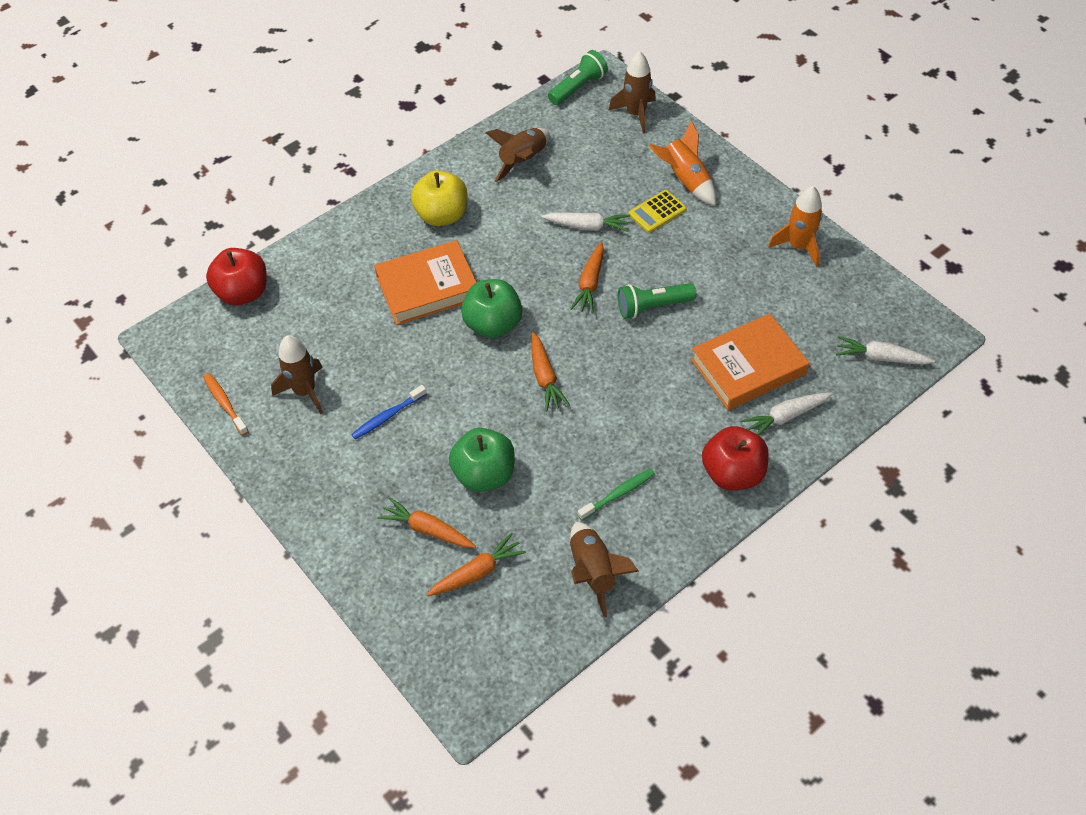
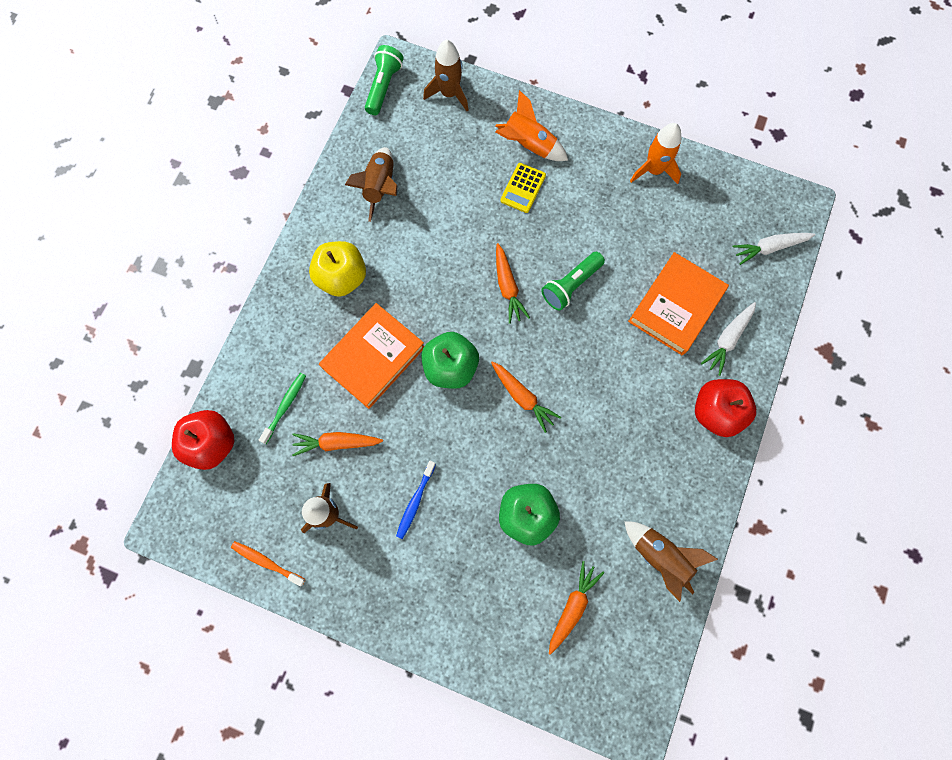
camera: 30 degrees left, 20 degrees up
(427, 529) = (511, 590): orange carrot -> orange carrot (336, 443)
(587, 226) = (473, 230): white carrot -> none
(618, 494) = (640, 477): green toothbrush -> green toothbrush (285, 407)

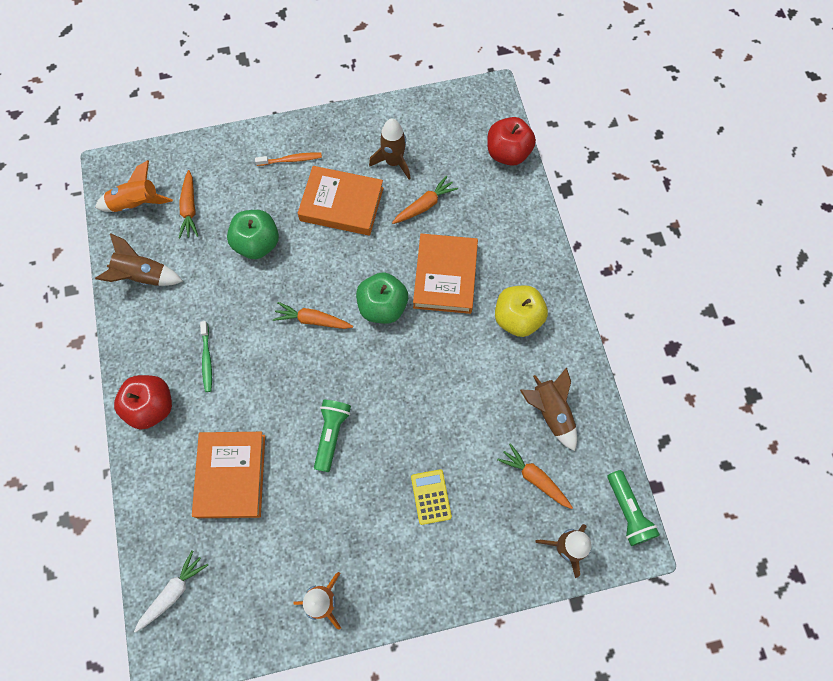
camera: 145 degrees right, 5 degrees down
(267, 562) = (411, 113): orange toothbrush -> orange toothbrush (290, 160)
(285, 407) = (480, 204): green toothbrush -> green toothbrush (207, 359)
(415, 501) = (341, 204): blue toothbrush -> orange book
(507, 287) = (382, 398): orange carrot -> orange carrot (534, 478)
(528, 145) = (455, 544): orange rocket -> orange rocket (137, 203)
(727, 339) = (171, 475): white carrot -> none

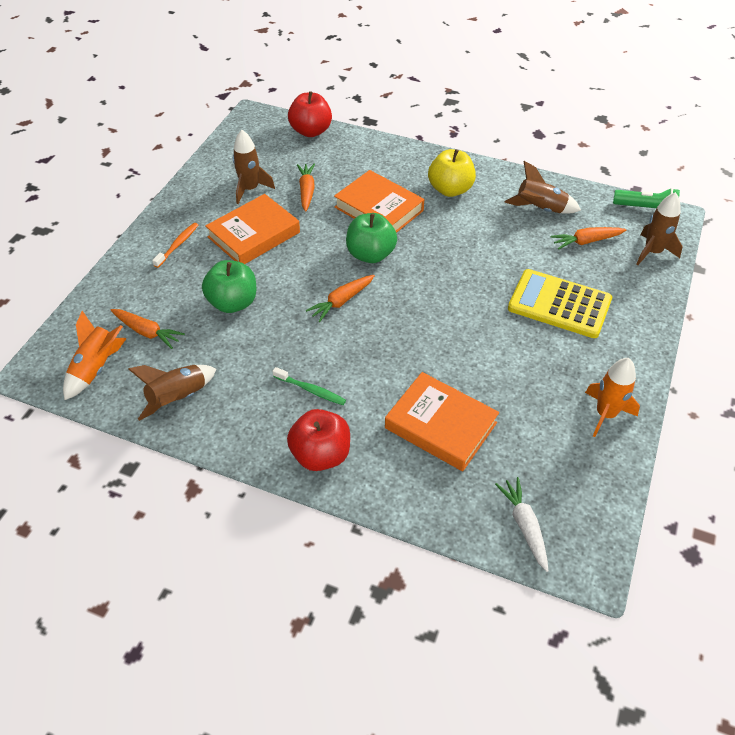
camera: 55 degrees left, 20 degrees down
(331, 434) = (457, 338): green flashlight -> none
(431, 497) = (559, 304): yellow calculator -> yellow calculator, size x1.91

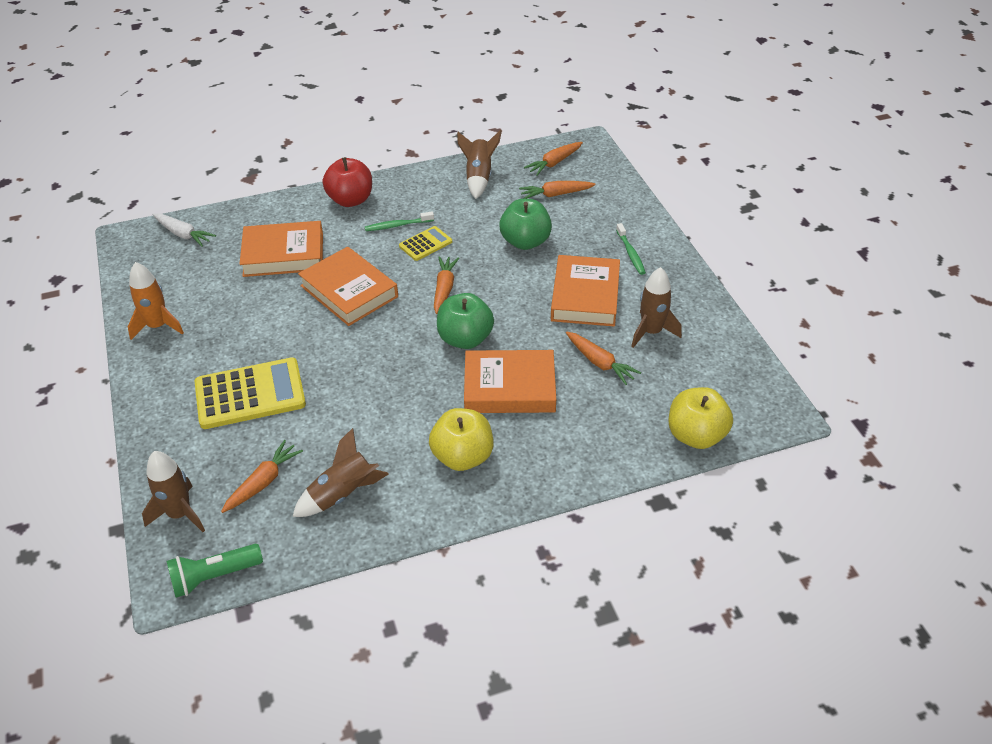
camera: 140 degrees right, 5 degrees down
(97, 368) = (554, 163): orange rocket -> orange carrot
(177, 245) = (630, 253): orange toothbrush -> green toothbrush
(309, 353) = (425, 244): none -> yellow calculator
(311, 131) = (696, 435): red apple -> yellow apple
(416, 346) = (349, 291): none -> orange book

